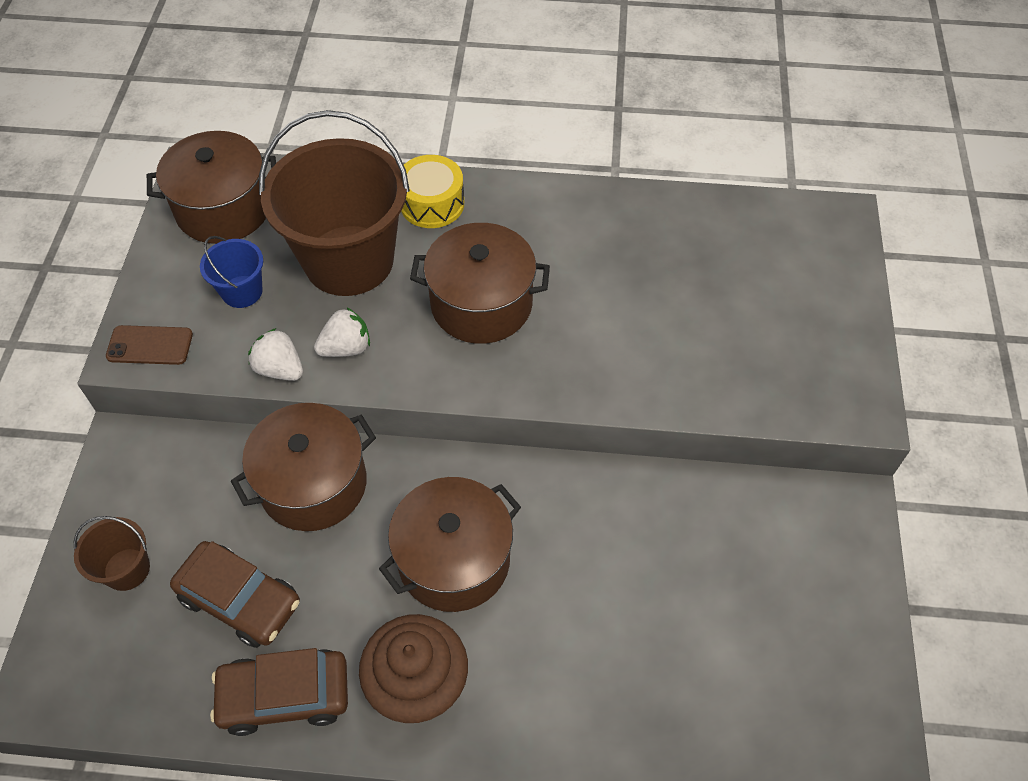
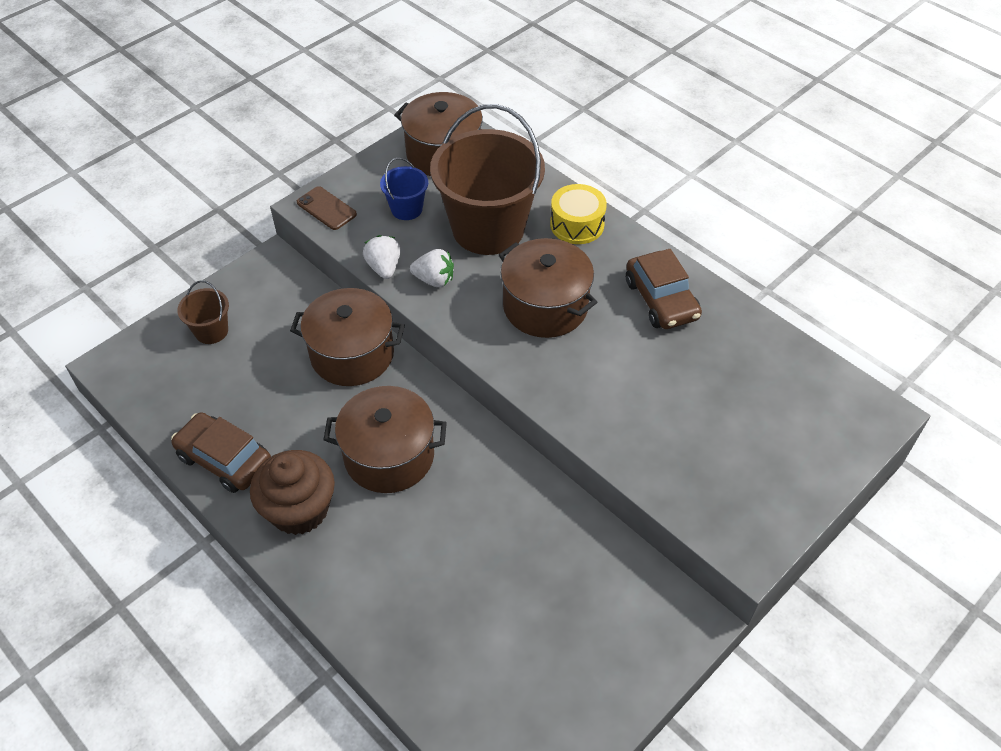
camera: 40 degrees right, 5 degrees down
(240, 600) = (251, 390): brown car -> brown car (661, 300)

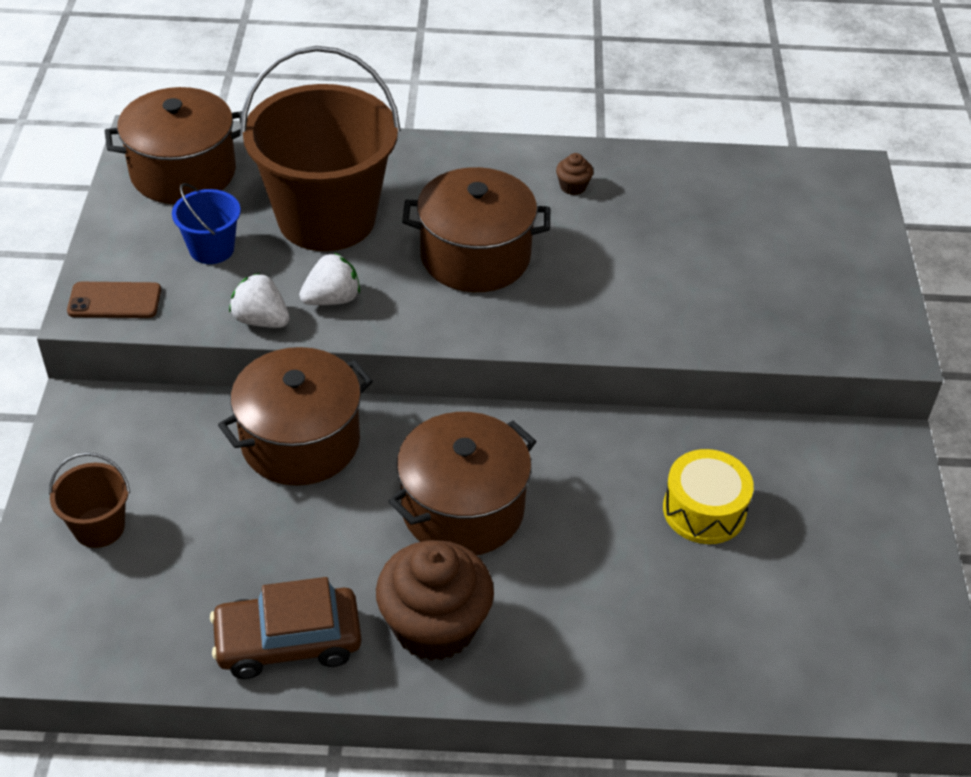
camera: 45 degrees left, 5 degrees down
(577, 224) = (412, 164): yellow drum -> yellow drum (704, 510)
(661, 300) = (573, 186): brown car -> brown cupcake

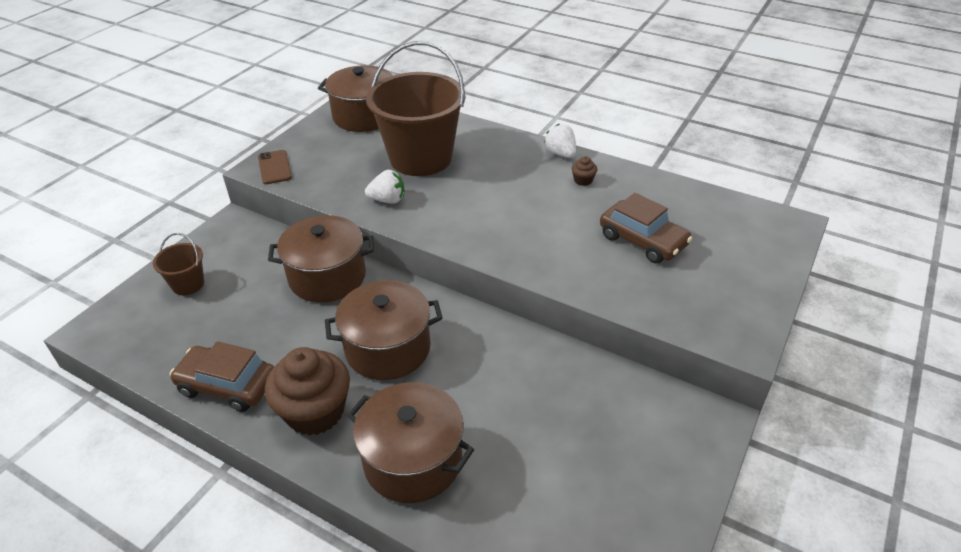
camera: 30 degrees right, 5 degrees down
(114, 301) = (275, 167): brown phone -> brown phone turned 45 degrees clockwise
(212, 249) = (346, 156): blue bucket -> none
(261, 320) = (340, 199): white strawberry -> white strawberry (560, 153)
(475, 256) = (490, 201): brown pot -> brown pot (413, 460)
(702, 251) = (642, 240): none -> brown car
(704, 510) = (543, 409): yellow drum -> none

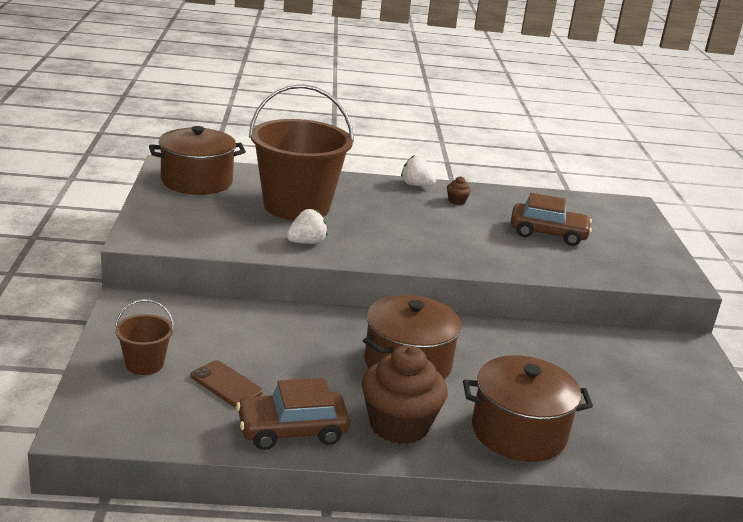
camera: 35 degrees left, 15 degrees down
(275, 167) = (155, 236): brown phone -> brown phone (226, 384)
(327, 277) = (287, 325): brown pot -> none

